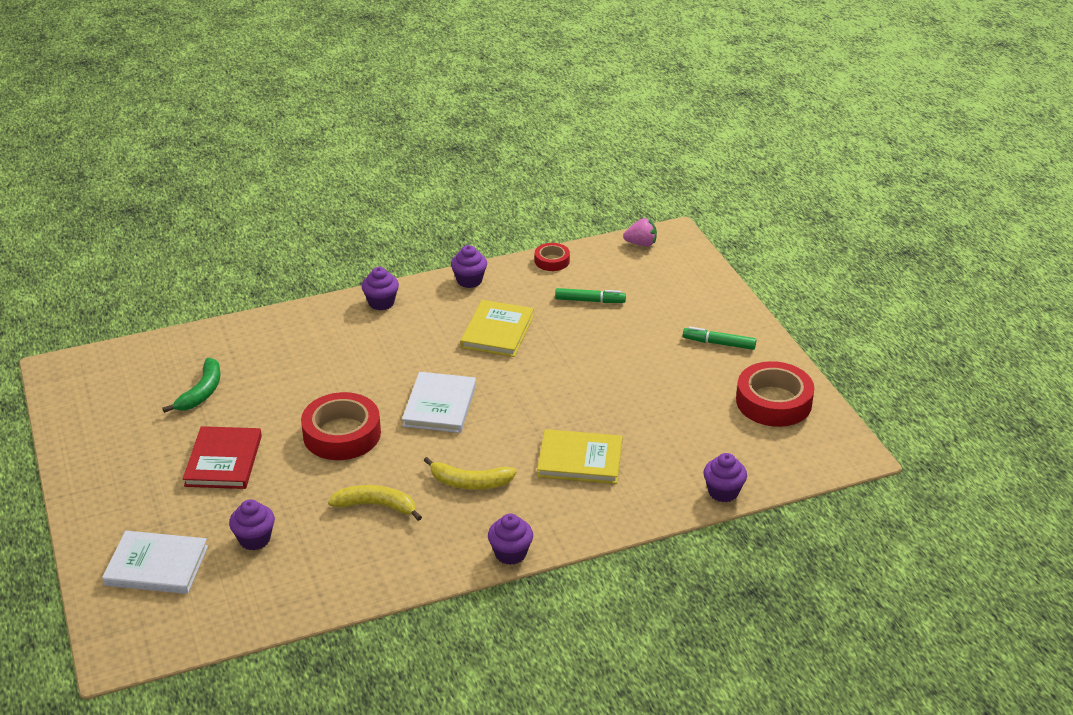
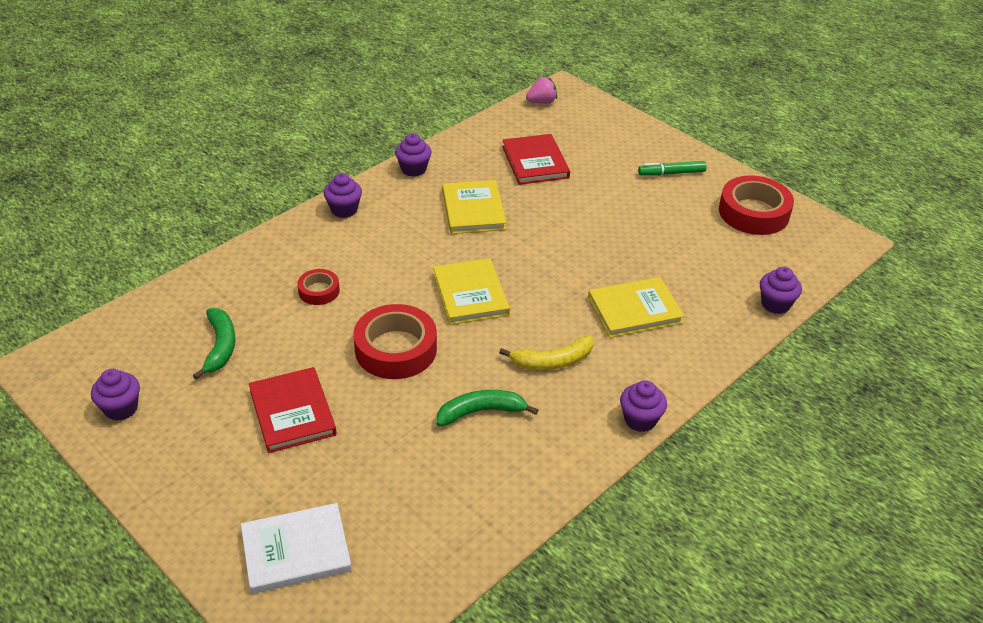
camera: 25 degrees left, 5 degrees up
(254, 539) = (382, 486): purple cupcake -> purple cupcake (121, 408)
(376, 505) = (481, 412): yellow banana -> green banana
(440, 405) = (470, 294): white book -> yellow book
(552, 261) = (475, 134): red tape -> red tape (319, 291)
(590, 301) = (535, 162): green marker -> red book

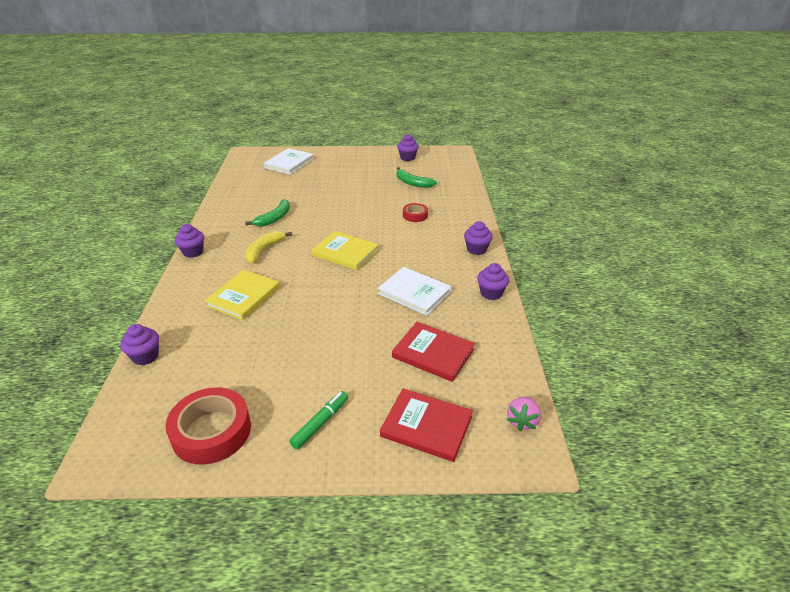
camera: 135 degrees right, 5 degrees down
(292, 412) = (349, 183): red book -> red book (426, 426)
(396, 349) = (344, 217): red tape -> none
(473, 210) = (414, 293): yellow book -> white book

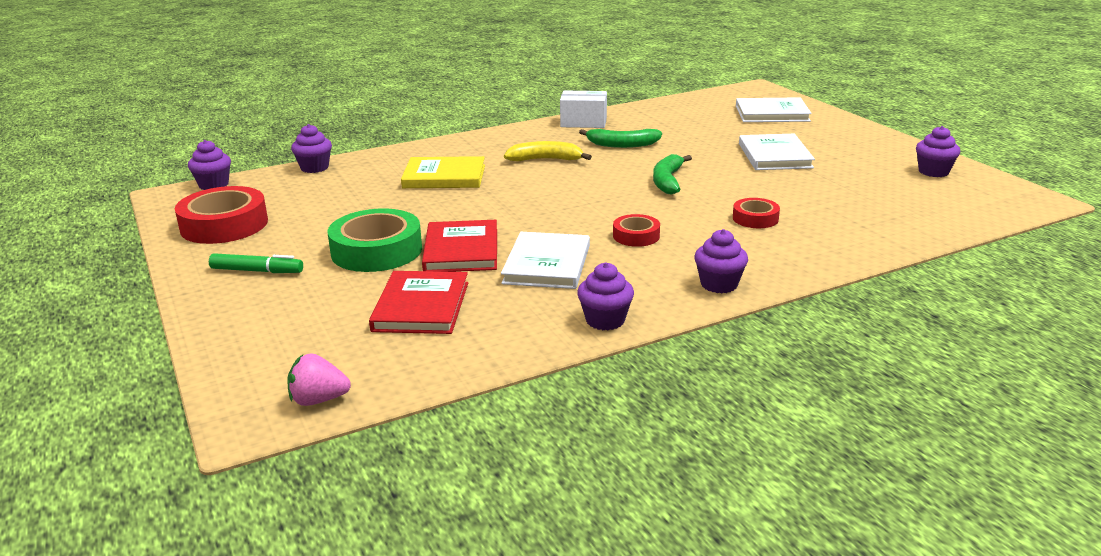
camera: 65 degrees right, 10 degrees down
(193, 252) = (503, 132): purple cupcake -> purple cupcake (214, 185)
(219, 219) = (583, 122): none -> white box
(338, 355) = (376, 251): none -> green tape
(345, 253) = (593, 200): yellow book -> none
(346, 183) = (774, 156): none -> white book
(404, 254) = (636, 236): none -> red tape
(412, 183) = (854, 194): green banana -> green banana (667, 181)
(426, 426) = (277, 332): red book -> red book (461, 250)

